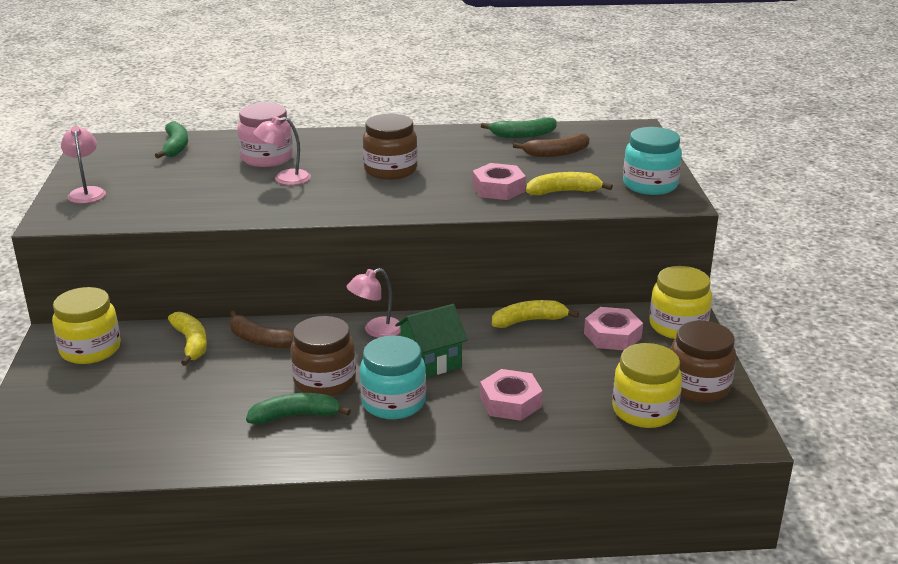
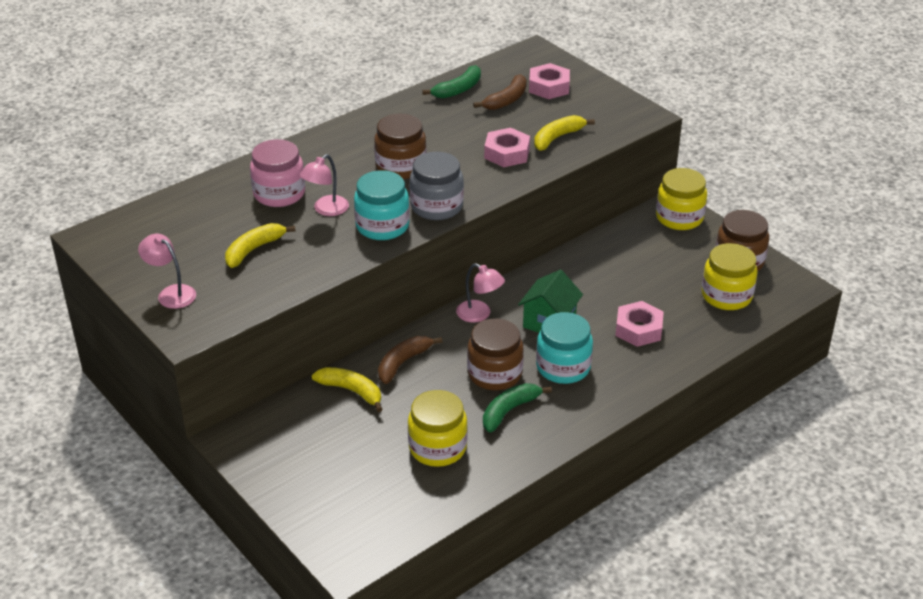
camera: 35 degrees left, 10 degrees up
(90, 349) = (276, 435): yellow jar -> yellow jar (437, 448)
(175, 147) = (177, 213): green banana -> none
(261, 340) = (403, 363): brown banana -> brown banana turned 135 degrees clockwise
(376, 330) = (479, 314): pink lamp -> pink lamp turned 75 degrees counterclockwise
(377, 205) = (436, 206): none -> grey jar
(529, 321) = (578, 257): yellow banana -> yellow banana (254, 250)
(612, 335) = (646, 245): pink nut -> pink nut (549, 87)
(650, 185) = (609, 107): turquoise jar -> turquoise jar (382, 226)

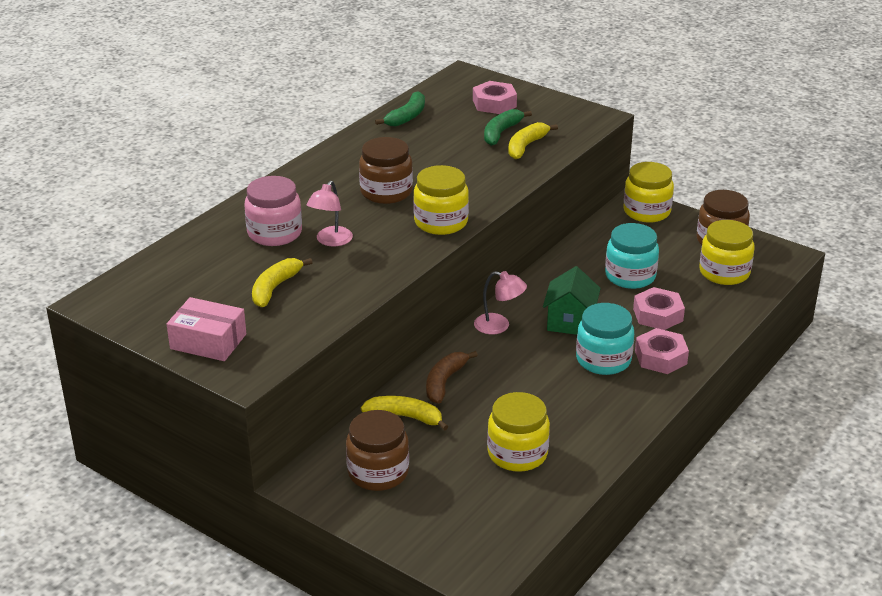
camera: 15 degrees left, 5 degrees down
(171, 293) = (208, 341): pink lamp -> pink box
(382, 226) = (396, 247): turquoise jar -> turquoise jar (630, 276)
(436, 206) = (441, 222): grey jar -> yellow jar
(494, 374) = (540, 377): brown jar -> brown jar (378, 472)
(506, 100) = (459, 120): brown banana -> none
(507, 153) = (484, 166): pink nut -> pink nut (660, 357)
(509, 411) = (571, 408): green banana -> green banana (501, 133)

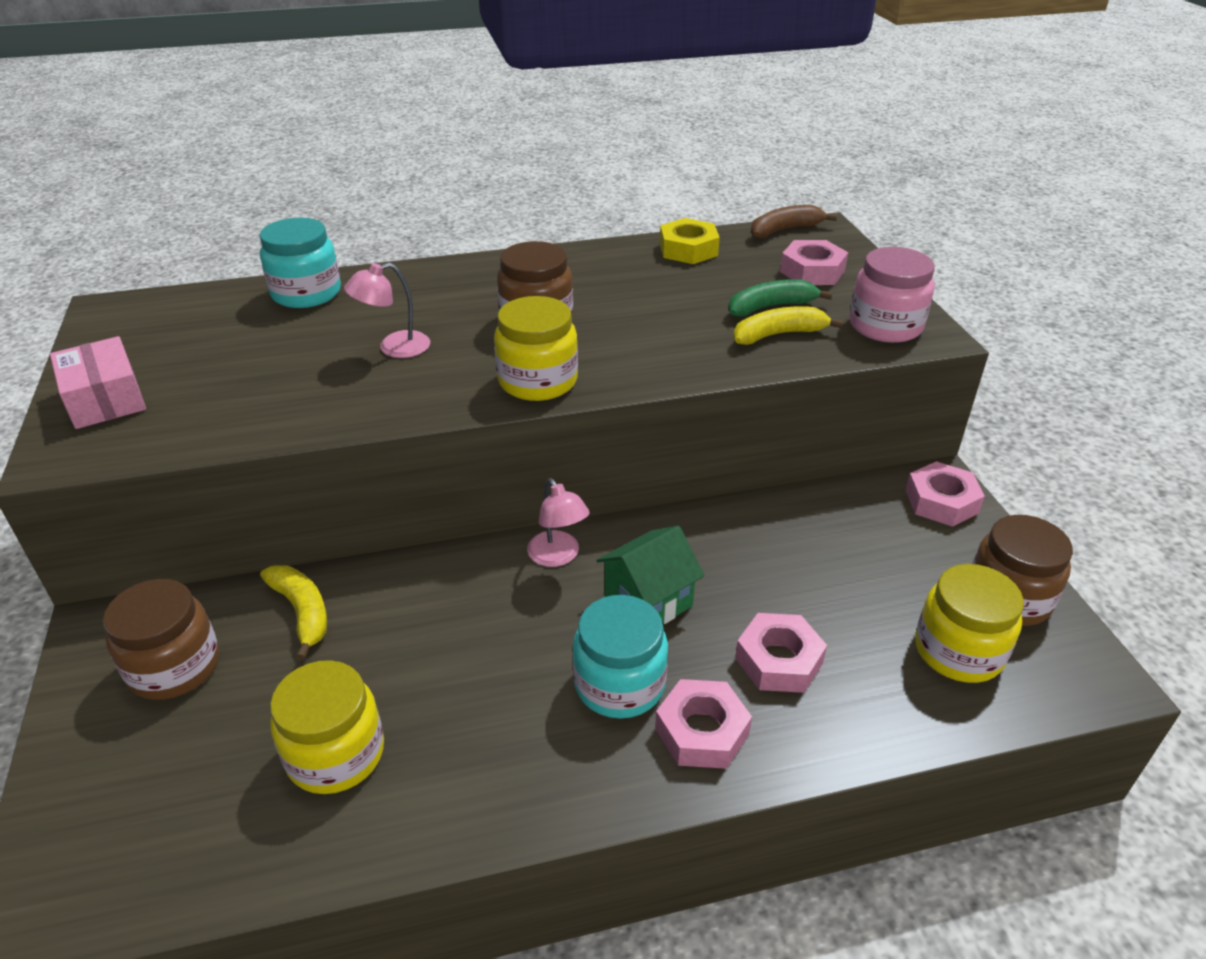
camera: 40 degrees right, 5 degrees up
(274, 233) = (360, 314): pink jar -> pink jar (885, 326)
(275, 288) = (258, 373): yellow banana -> none
(407, 117) = (688, 249): green banana -> yellow nut
(444, 382) = (402, 593): brown banana -> brown banana (784, 230)
(630, 276) = (808, 580): turquoise jar -> turquoise jar (306, 293)
(646, 211) = (941, 501): yellow jar -> pink nut

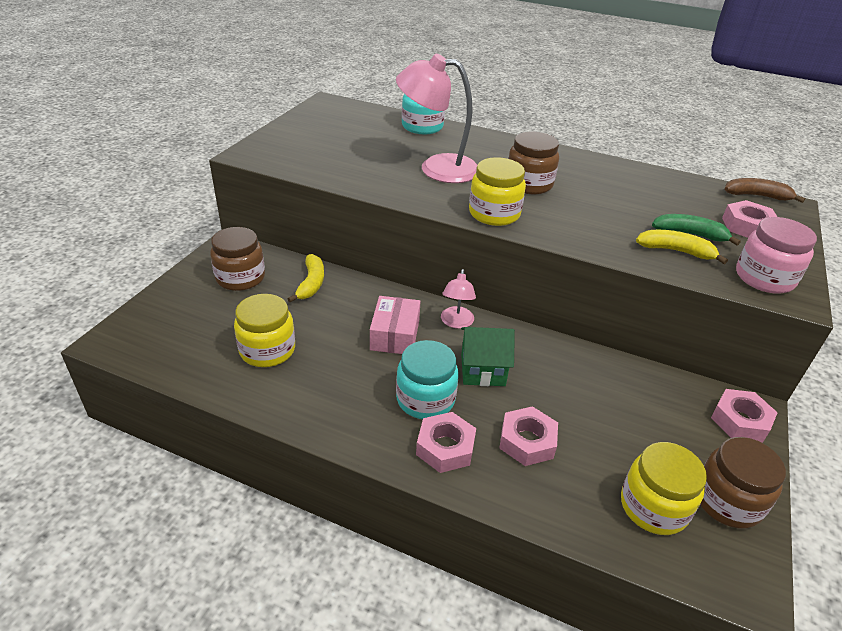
camera: 35 degrees right, 0 degrees up
(105, 399) = (287, 139): pink box -> pink box (395, 335)
(394, 348) = (437, 168): pink lamp -> pink lamp, size x1.90
(688, 249) = (670, 183): yellow nut -> none

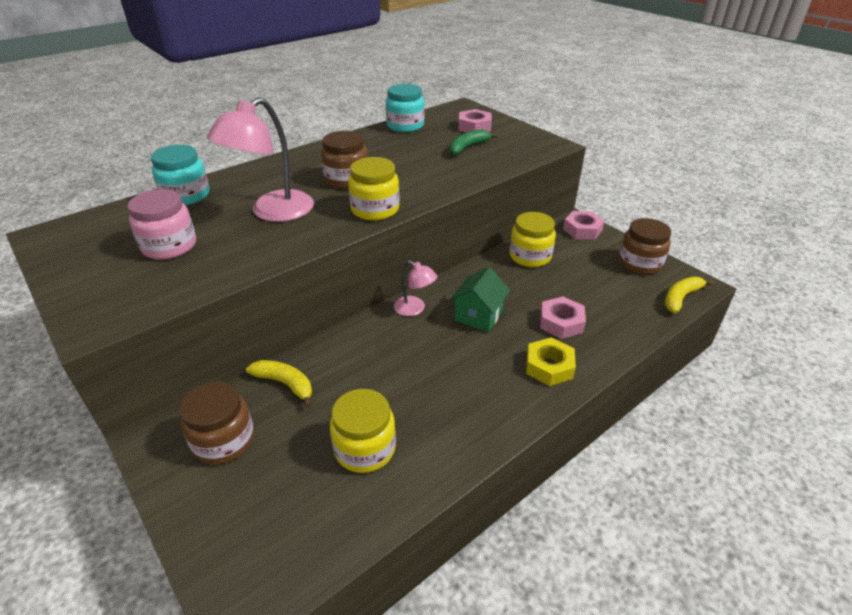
camera: 60 degrees left, 0 degrees up
(395, 335) = (405, 350): pink box -> none
(425, 399) = (493, 359): turquoise jar -> turquoise jar (405, 126)
(445, 447) = (549, 366): pink nut -> yellow nut
(653, 507) = (635, 292): yellow jar -> yellow jar (530, 256)
(676, 251) = (483, 159): yellow banana -> yellow banana (680, 298)
(757, 196) = (444, 110): brown banana -> none
(764, 278) = (530, 145): pink jar -> pink jar (169, 246)

